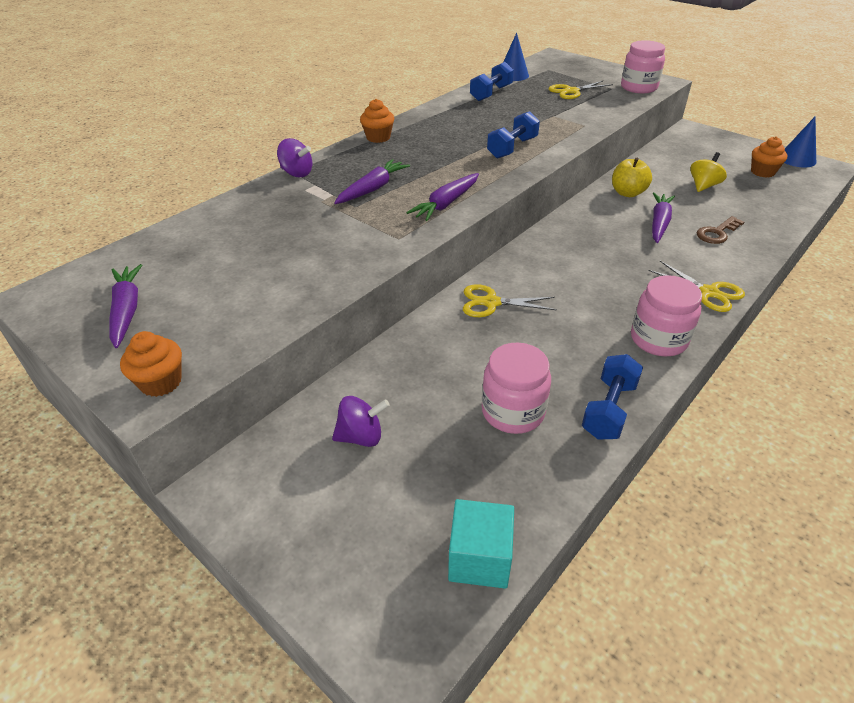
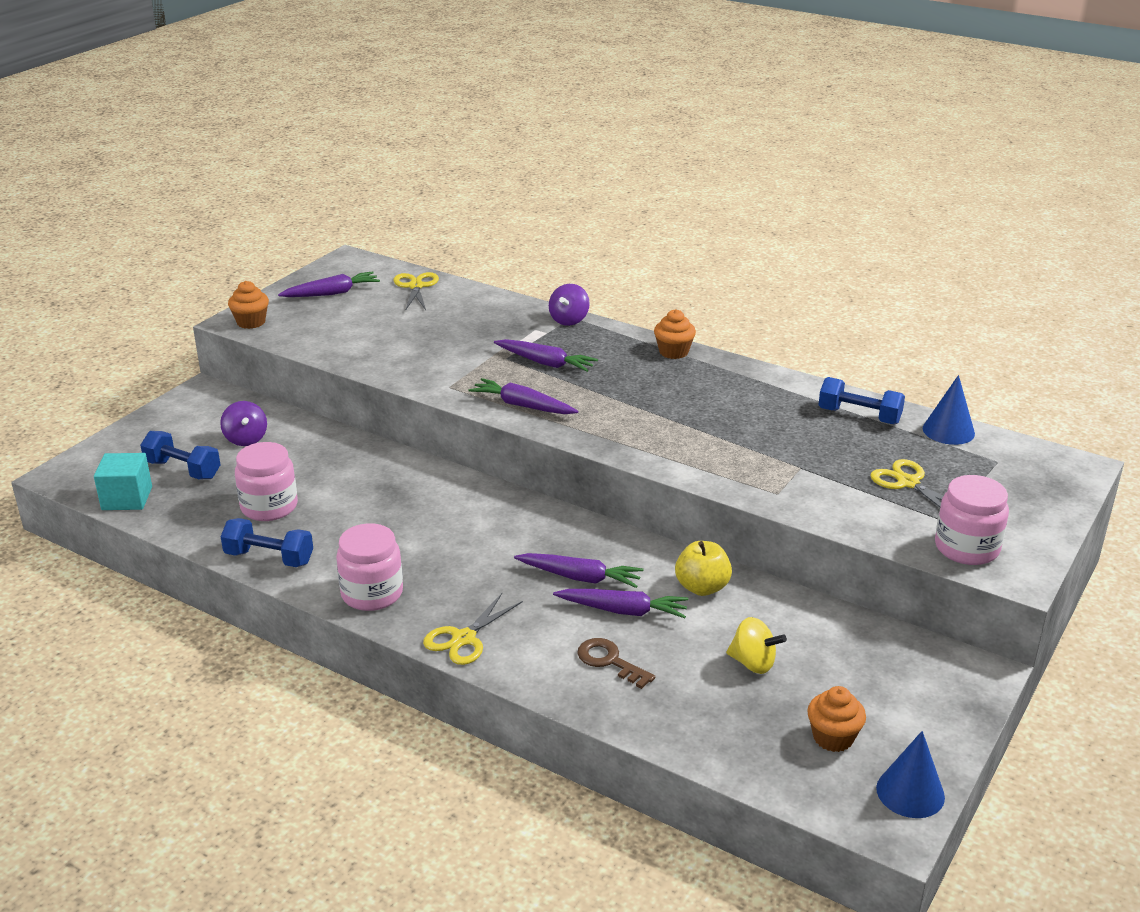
camera: 80 degrees right, 10 degrees down
(491, 302) = (426, 488): yellow scissors -> yellow scissors (416, 286)
(512, 148) = (677, 439): blue dumbbell -> blue dumbbell (183, 470)
(622, 236) = (580, 577): none -> purple carrot

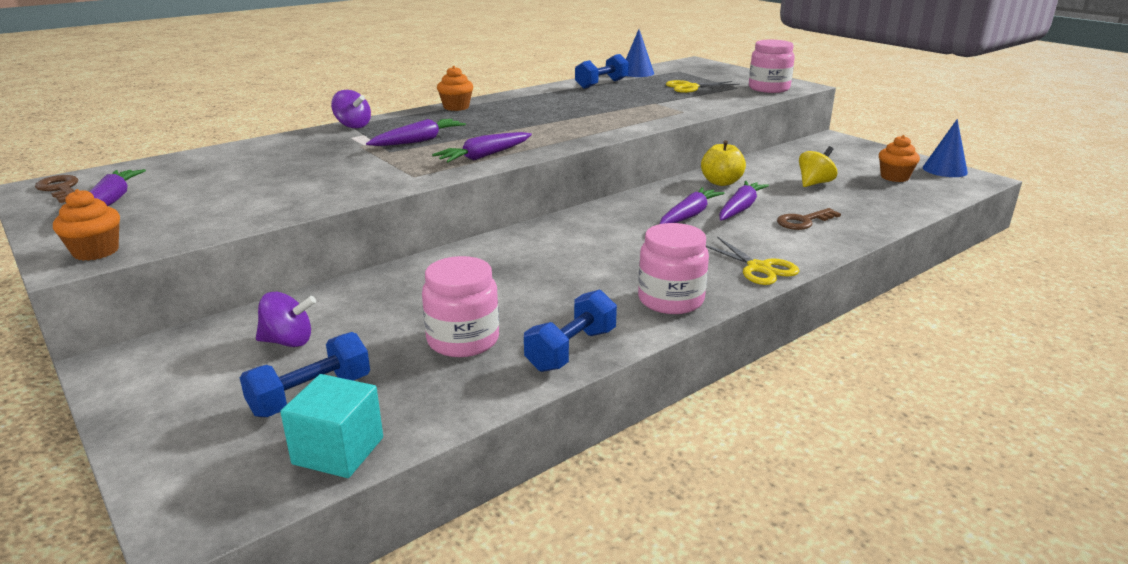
camera: 70 degrees left, 5 degrees down
(349, 268) = (61, 189): none -> brown key
(416, 286) = (175, 166): yellow scissors -> none

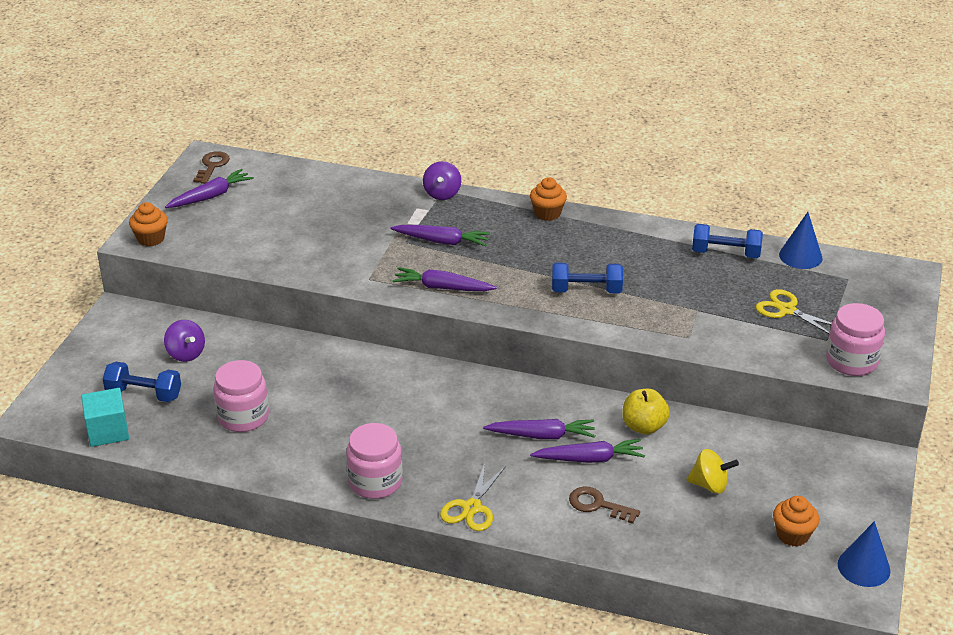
camera: 55 degrees right, 10 degrees up
(571, 350) = (269, 465): blue dumbbell -> blue dumbbell (586, 290)

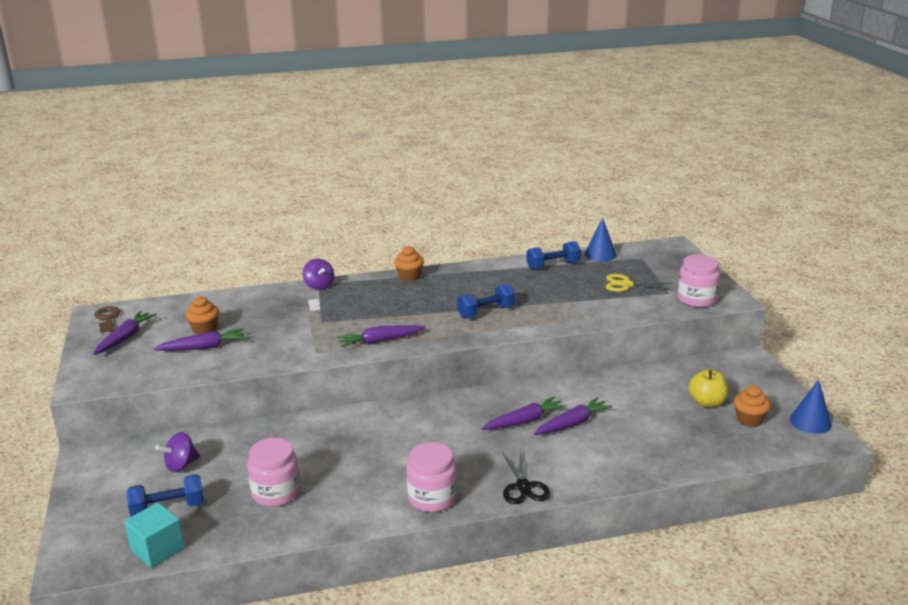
camera: 30 degrees left, 10 degrees down
(151, 239) = (96, 381): orange cupcake -> orange cupcake (204, 329)
(186, 354) = (181, 465): purple spinning top -> purple spinning top turned 120 degrees clockwise
(442, 241) = (349, 314): purple carrot -> purple carrot (203, 347)
(471, 508) = (523, 487): yellow scissors -> black scissors
(597, 505) = (609, 450): brown key -> none
(644, 426) = (587, 391): yellow apple -> yellow apple (707, 402)
(709, 485) = (667, 410): yellow spinning top -> none

